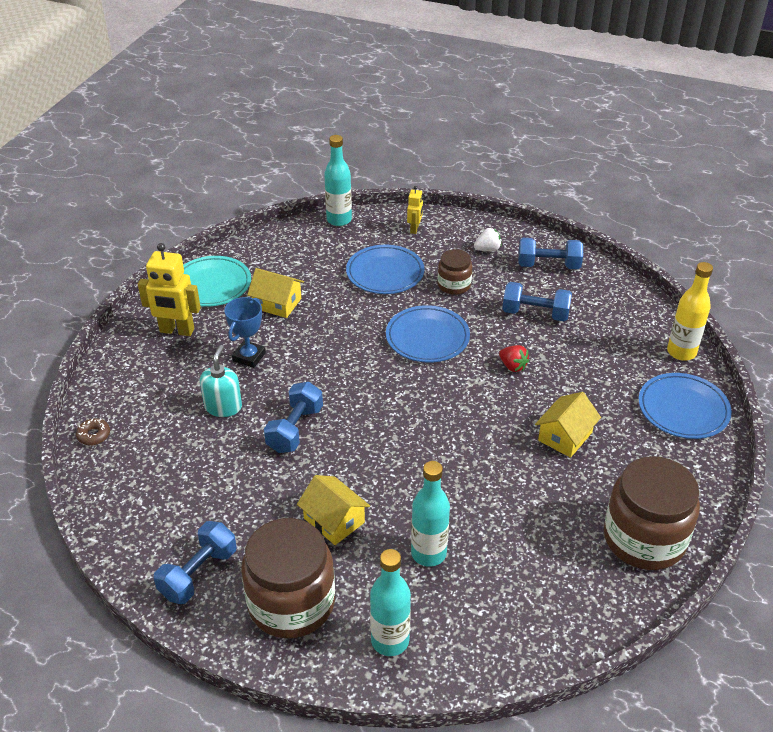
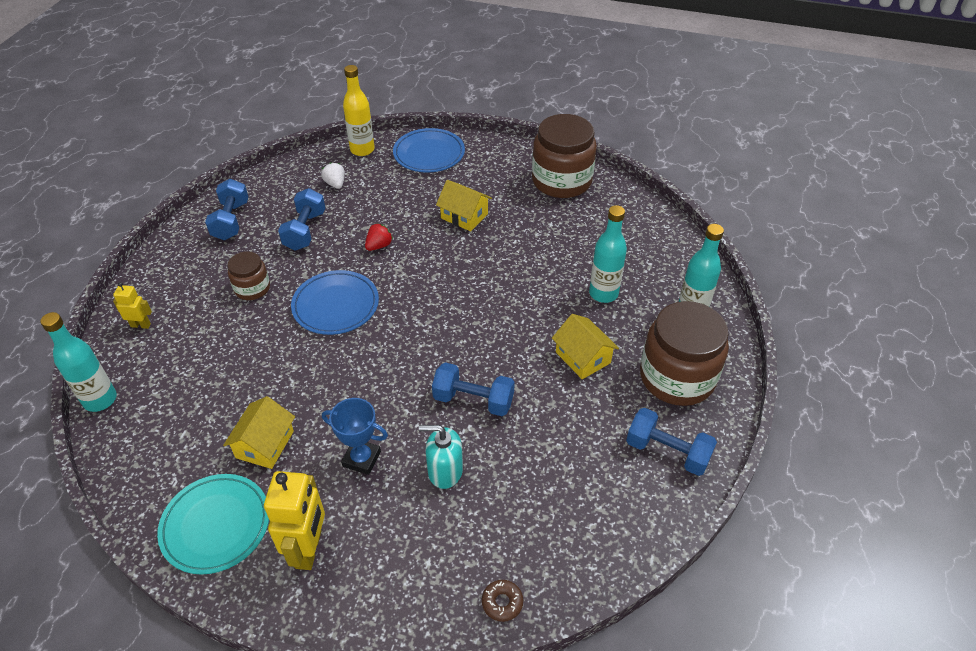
camera: 95 degrees left, 5 degrees up
(334, 520) = (583, 357): yellow house -> yellow house turned 75 degrees counterclockwise
(385, 273) = (221, 346): blue plate -> none
(487, 249) = (194, 264): white strawberry -> white strawberry (335, 184)

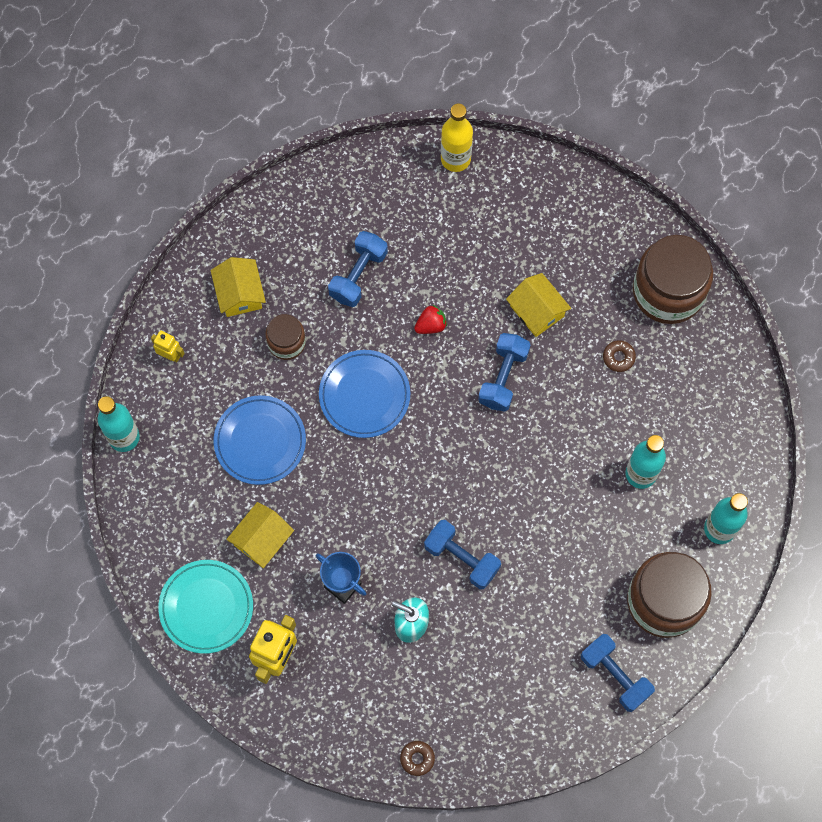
camera: 20 degrees right, 25 degrees up
(231, 221) = (283, 232): blue dumbbell -> blue dumbbell (503, 377)
(335, 184) = (409, 209): white strawberry -> none
(429, 154) = (531, 192): blue plate -> blue plate (260, 441)
(544, 227) = (618, 357): none -> brown donut
(583, 357) = (584, 546): yellow house -> yellow house (240, 293)

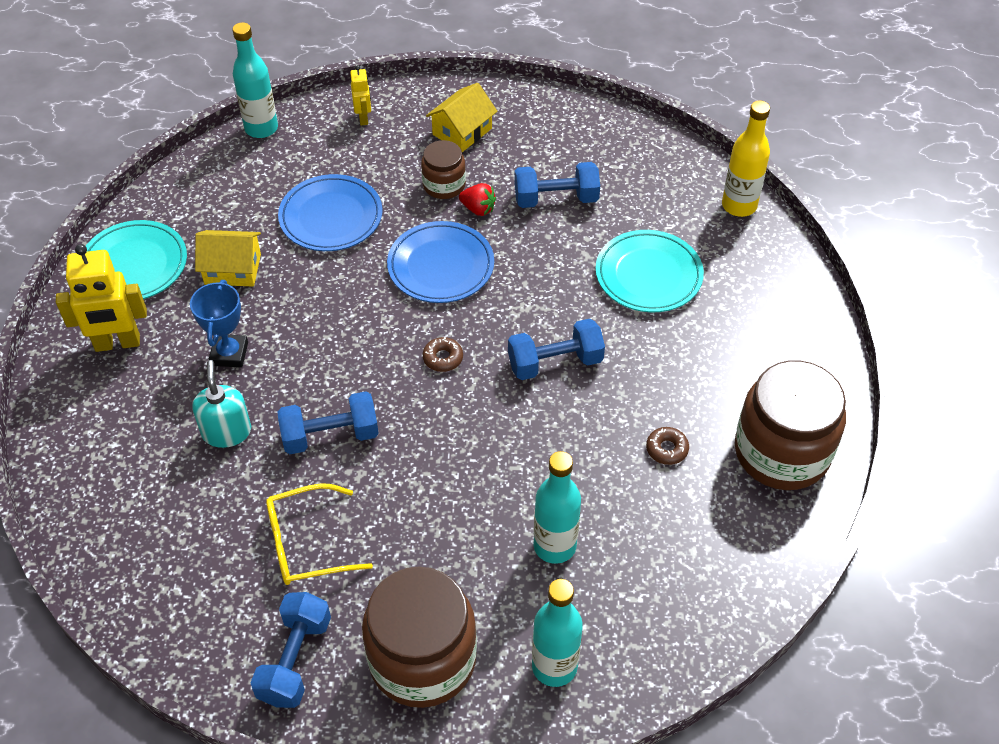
camera: 55 degrees right, 20 degrees down
(417, 758) = (75, 520): brown donut -> brown donut (443, 358)
(431, 325) = (556, 277): red strawberry -> red strawberry (478, 209)
(462, 558) = (330, 435): blue dumbbell -> blue dumbbell turned 75 degrees clockwise
(473, 264) = (648, 275): none -> turquoise plate
(536, 622) = (306, 543): none -> yellow glasses
(537, 311) = (650, 351): yellow house -> none

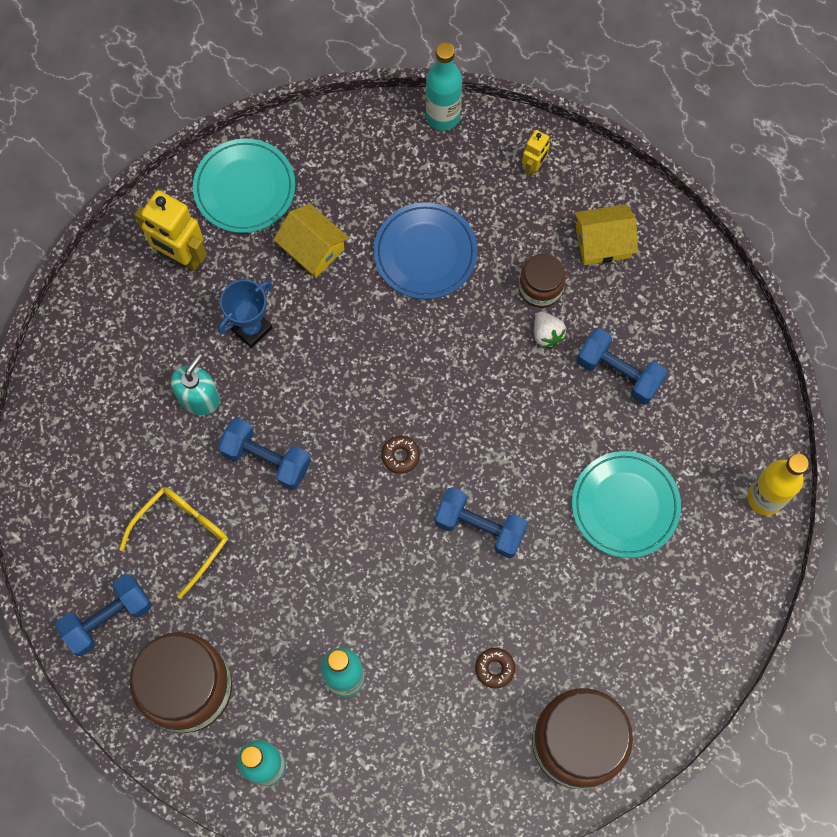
camera: 40 degrees right, 20 degrees up
(306, 543) = (182, 535): yellow glasses -> yellow glasses turned 105 degrees clockwise
(441, 266) = (470, 368): blue plate -> none
(478, 209) = (547, 334): red strawberry -> white strawberry

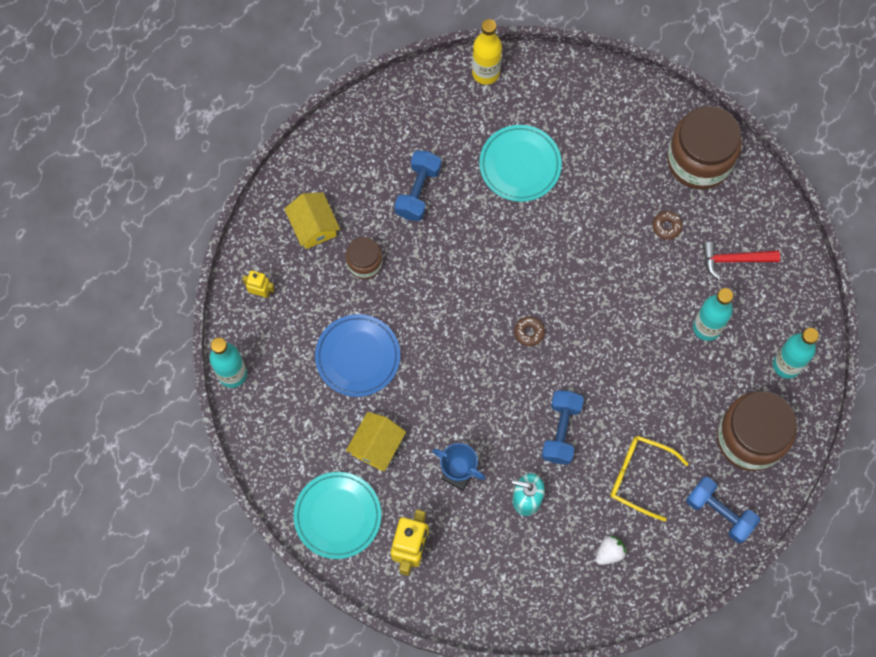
camera: 105 degrees left, 0 degrees up
(426, 743) = (734, 260): none -> red hammer
(479, 527) = (567, 262): blue dumbbell -> none
(547, 334) = (401, 249): white strawberry -> white strawberry (609, 552)

